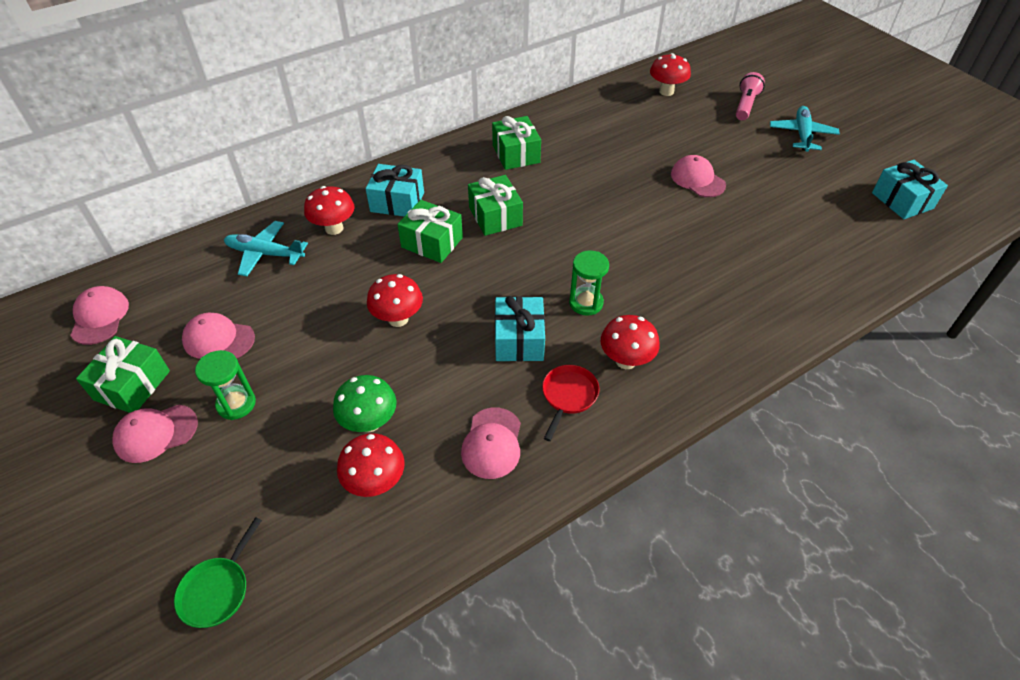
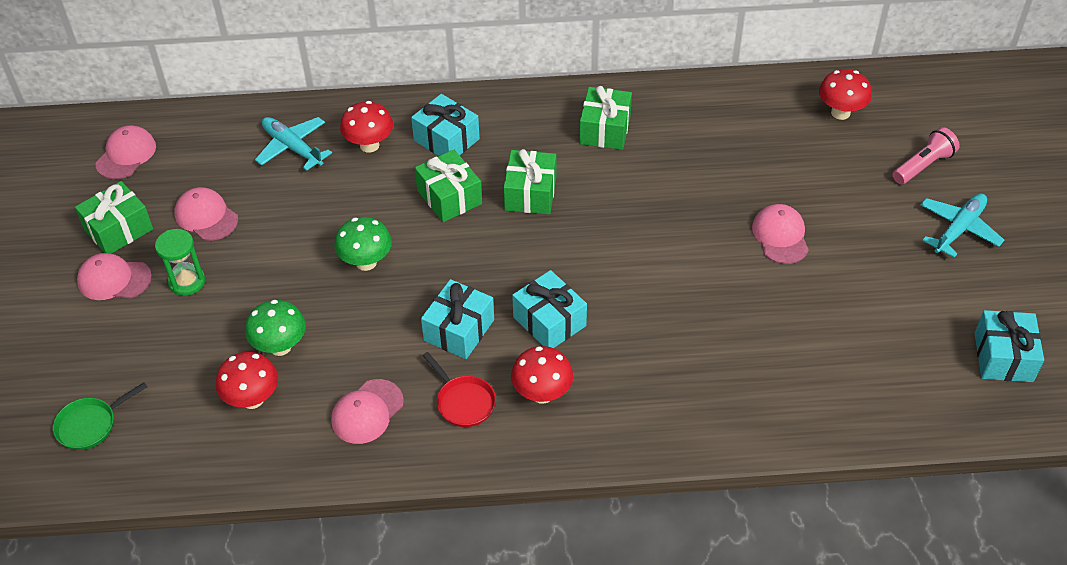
camera: 30 degrees right, 0 degrees up
(398, 319) = (366, 262): red mushroom -> green mushroom
(568, 396) = (463, 402): red pan -> red pan turned 90 degrees clockwise
(586, 303) = (549, 321): green hourglass -> turquoise gift

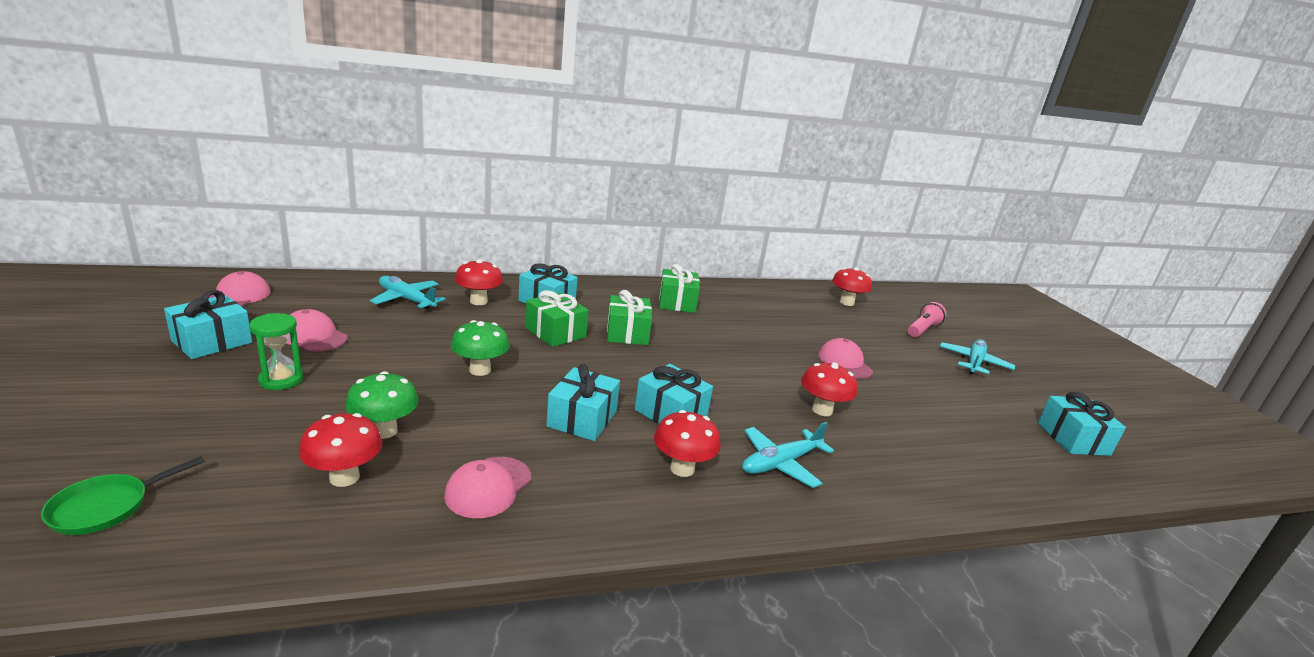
camera: 15 degrees left, 25 degrees down
(114, 279) = (193, 377): pink cap -> none
(118, 229) = (212, 342): green gift -> turquoise gift
(463, 402) = (599, 476): red pan -> none
(641, 388) = (780, 463): none -> turquoise plane
(717, 315) = (822, 410): none -> red mushroom

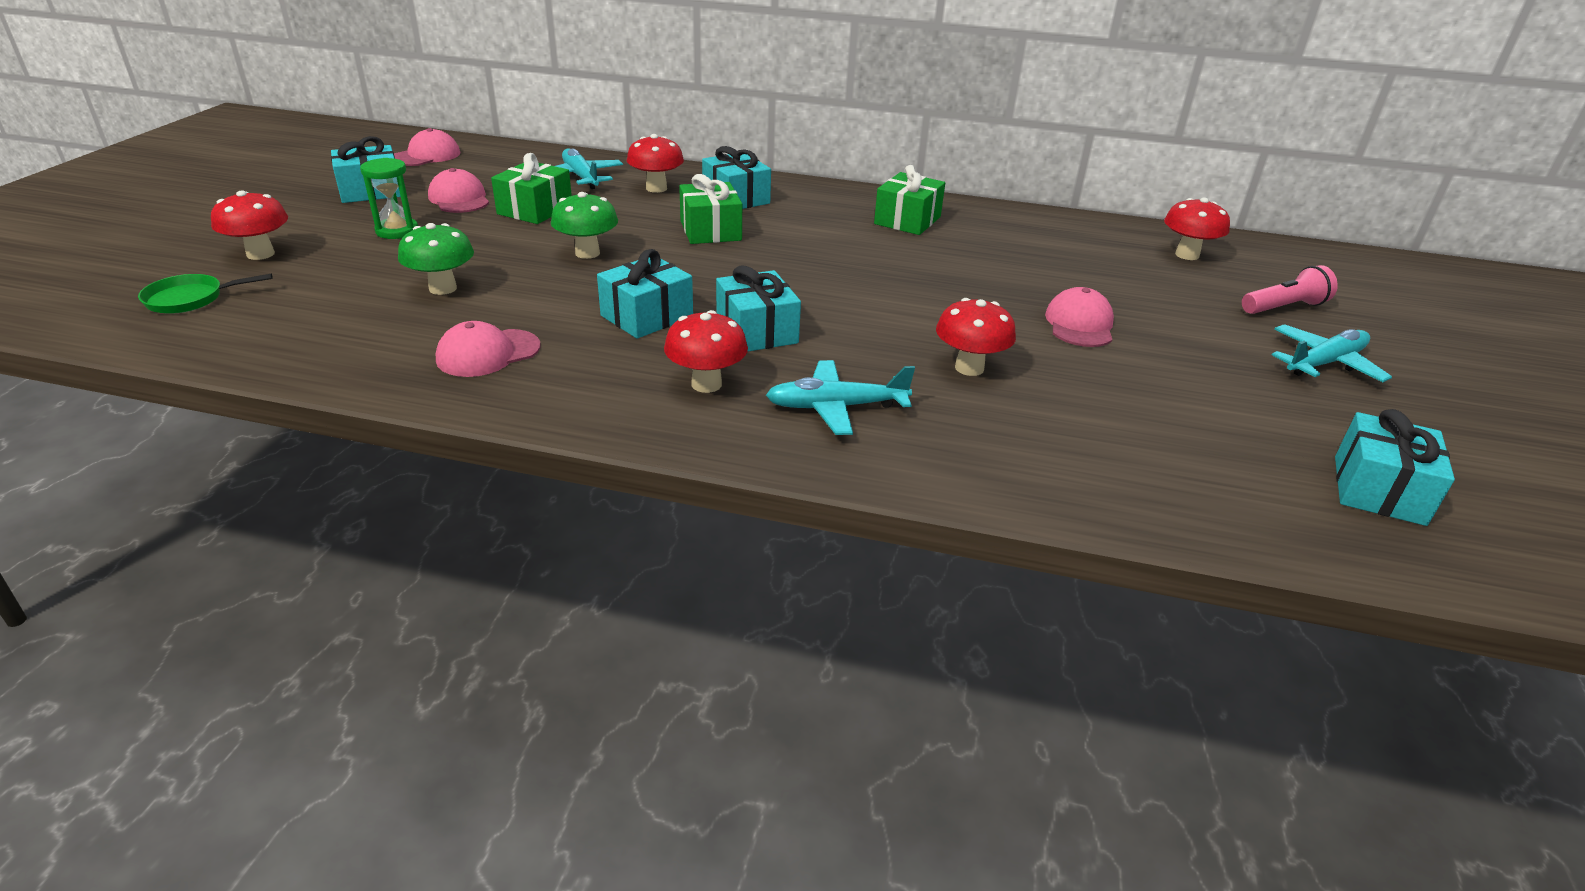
camera: 30 degrees right, 10 degrees up
(344, 477) = (374, 317): red mushroom -> red mushroom (260, 254)
(627, 333) = (799, 243): green gift -> green gift (535, 210)

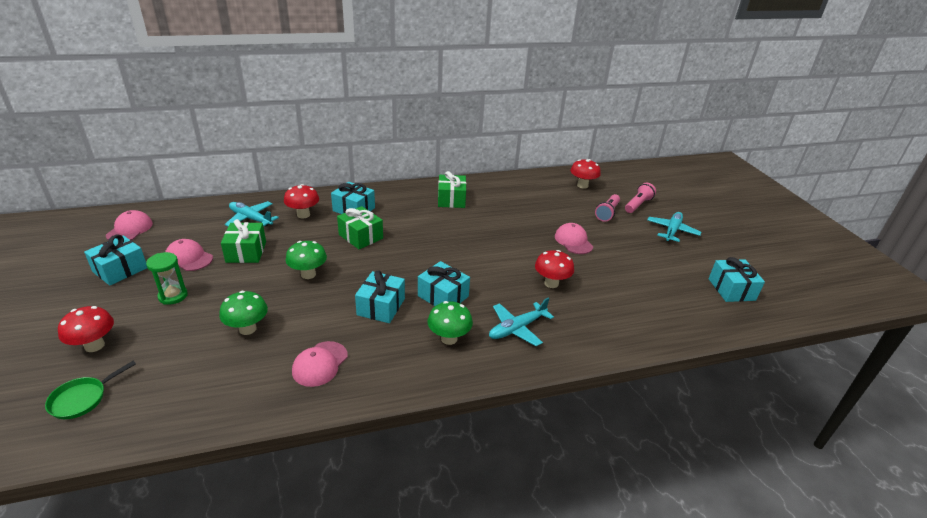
camera: 30 degrees left, 0 degrees up
(706, 384) = (449, 338): red mushroom -> green mushroom
(1198, 304) = (607, 213): none -> pink flashlight

